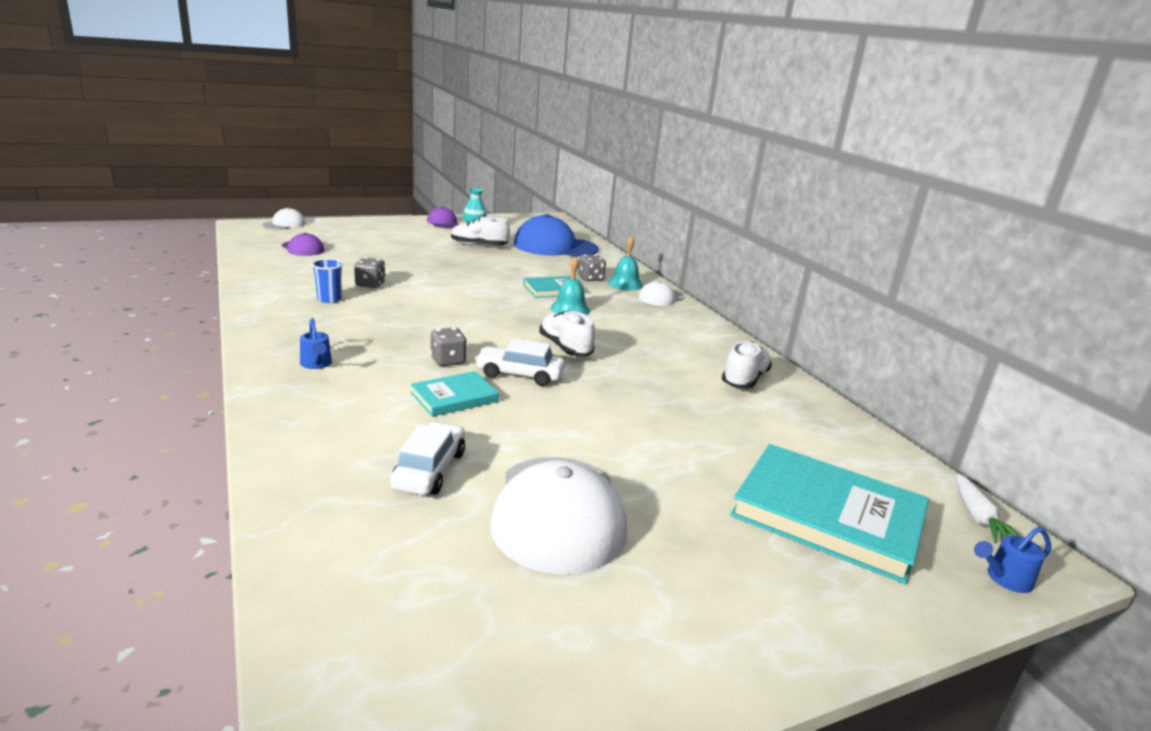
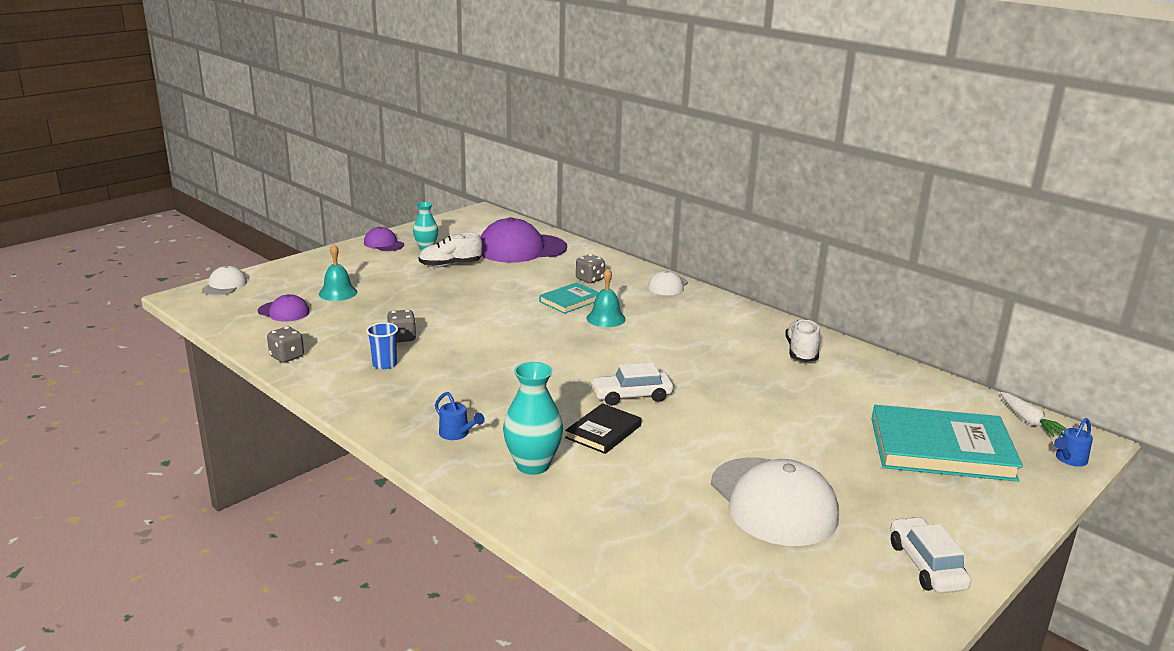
camera: 20 degrees left, 0 degrees up
(349, 407) = (532, 465): none -> turquoise vase
(429, 470) = (652, 498): white car -> white car (926, 565)
(448, 360) = (561, 399): grey dice -> grey dice (287, 357)
(454, 397) = (603, 431): turquoise book -> black book
(555, 246) = (521, 249): blue cap -> purple cap
(565, 348) = (641, 360): white shoe -> none
(625, 284) = (624, 278): turquoise bell -> turquoise bell (338, 293)

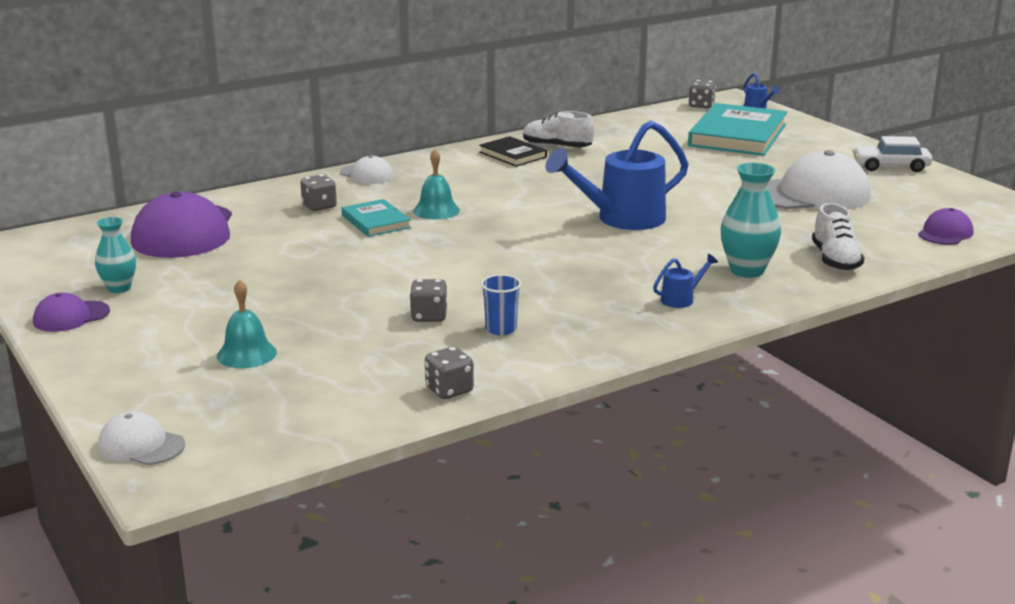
camera: 75 degrees left, 0 degrees up
(284, 311) = (290, 393): purple cap -> purple cap (945, 233)
(450, 265) = (204, 276): white shoe -> white shoe (835, 260)
(603, 431) = (689, 237): black book -> black book (512, 155)
(631, 396) = (622, 219): white car -> blue watering can
(1029, 421) = (701, 106): white carrot -> grey dice

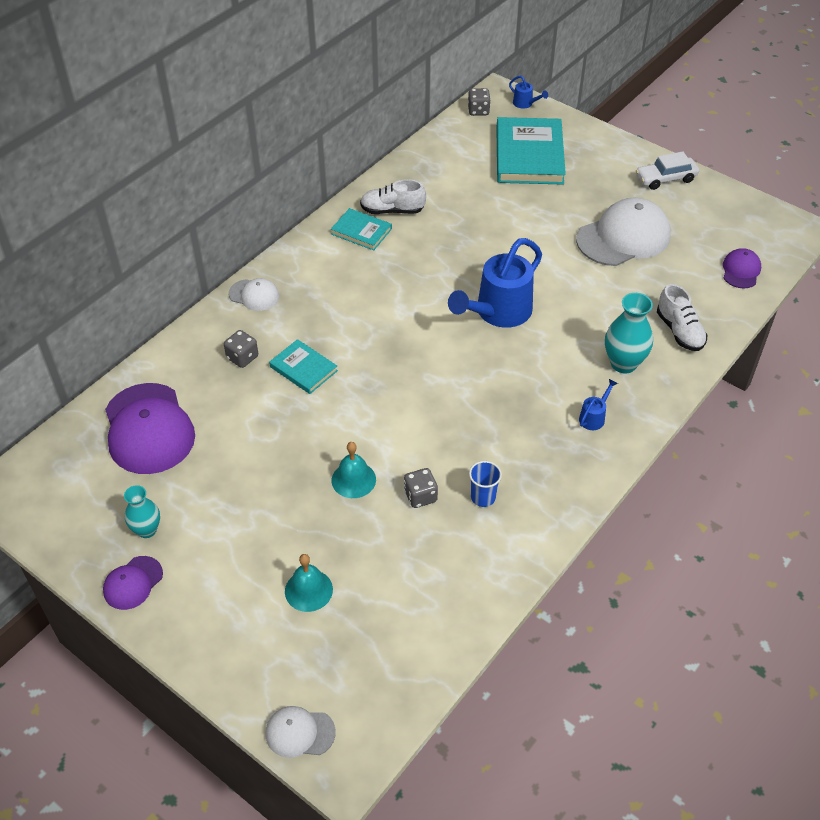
camera: 20 degrees left, 25 degrees up
(436, 210) = (344, 338): turquoise bell -> turquoise bell (353, 480)
(449, 390) = (486, 589): grey dice -> none
(512, 155) = (361, 231): black book -> turquoise book

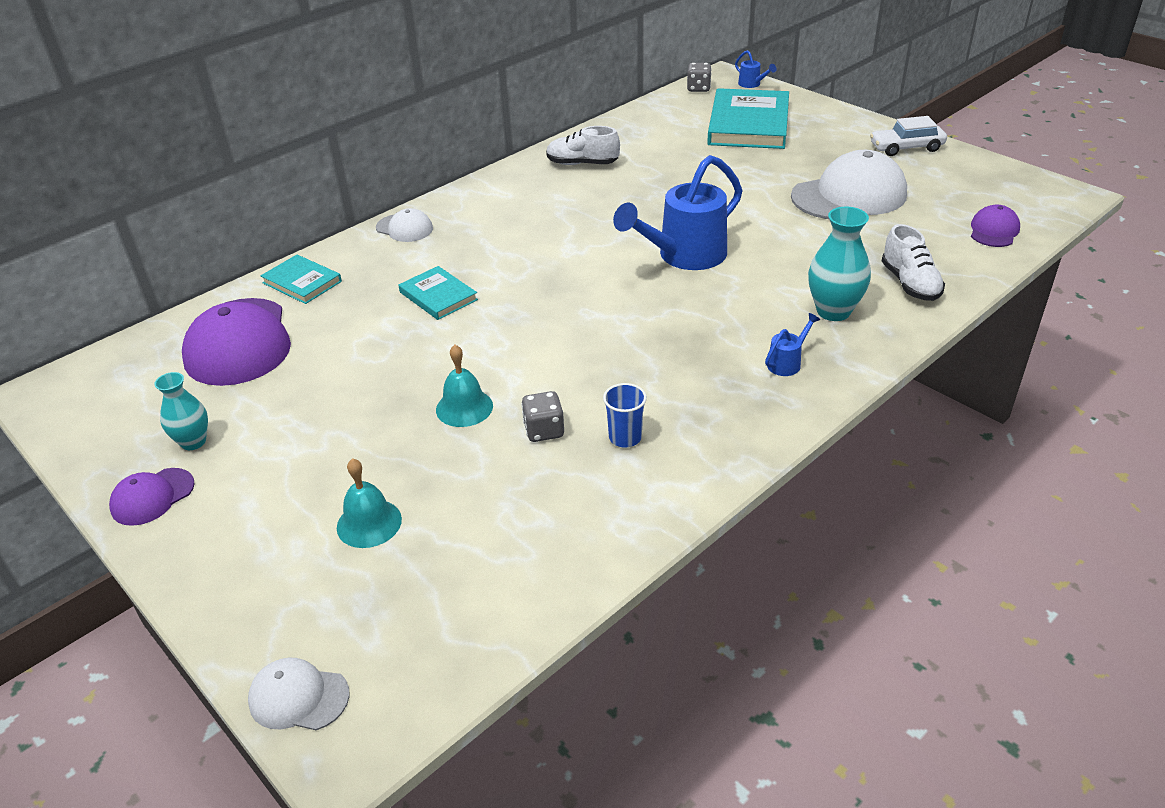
camera: 10 degrees right, 10 degrees down
(242, 357) = (371, 282): grey dice -> none
(361, 231) = (542, 180): turquoise book -> turquoise book (302, 282)

